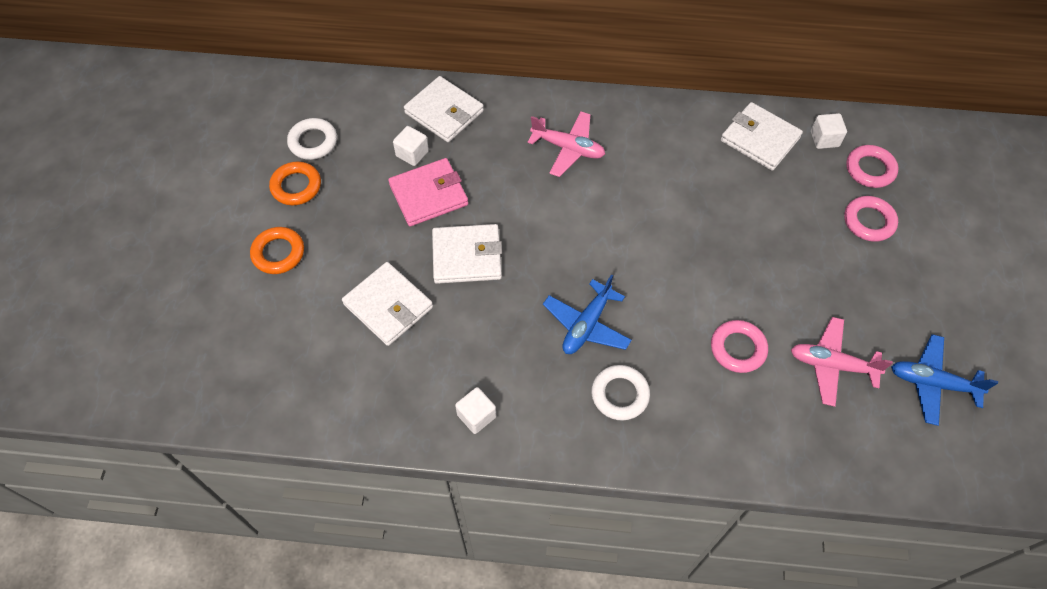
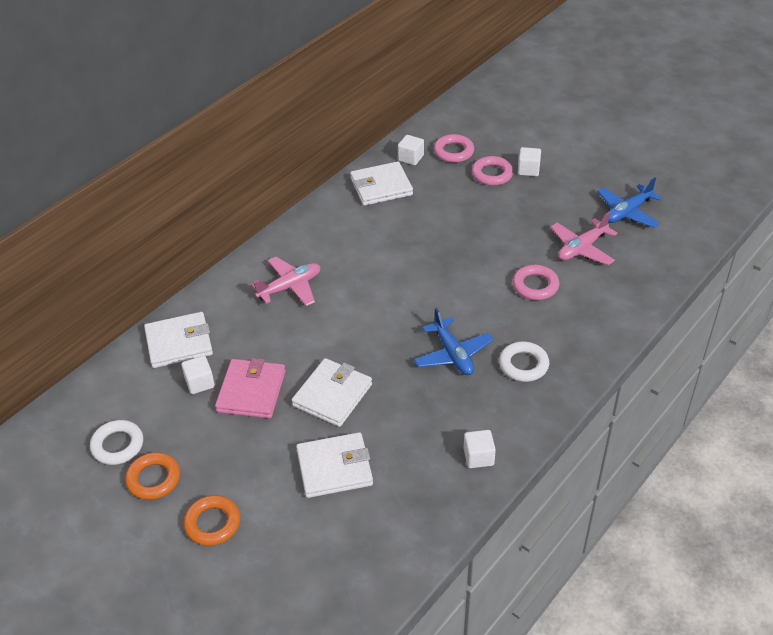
camera: 55 degrees left, 15 degrees down
(908, 251) = (528, 170): none -> white cube

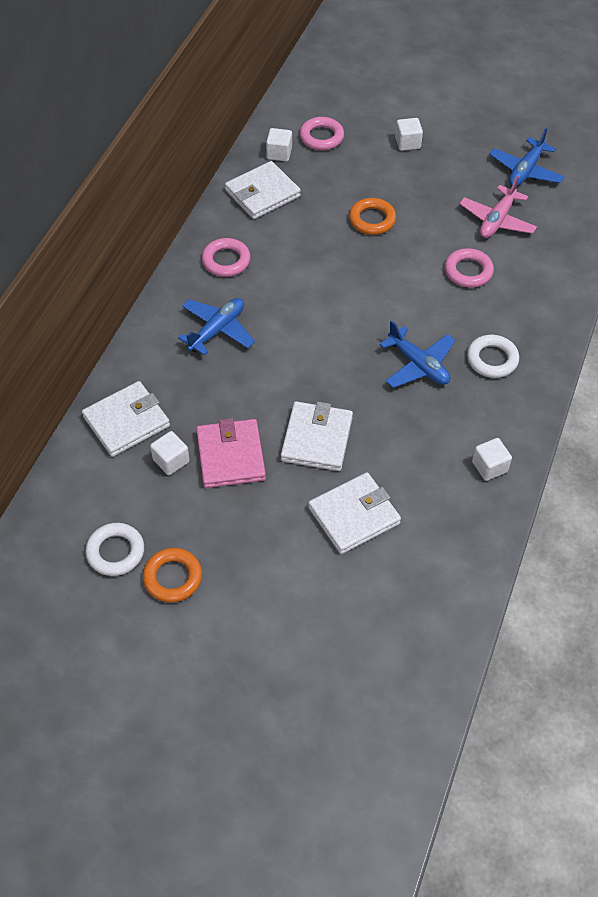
camera: 20 degrees left, 10 degrees up
(212, 523) = (257, 607): orange ring -> orange ring (372, 220)
(290, 287) = (217, 330): pink plane -> blue plane
(492, 174) = (372, 155): pink ring -> pink ring (226, 261)

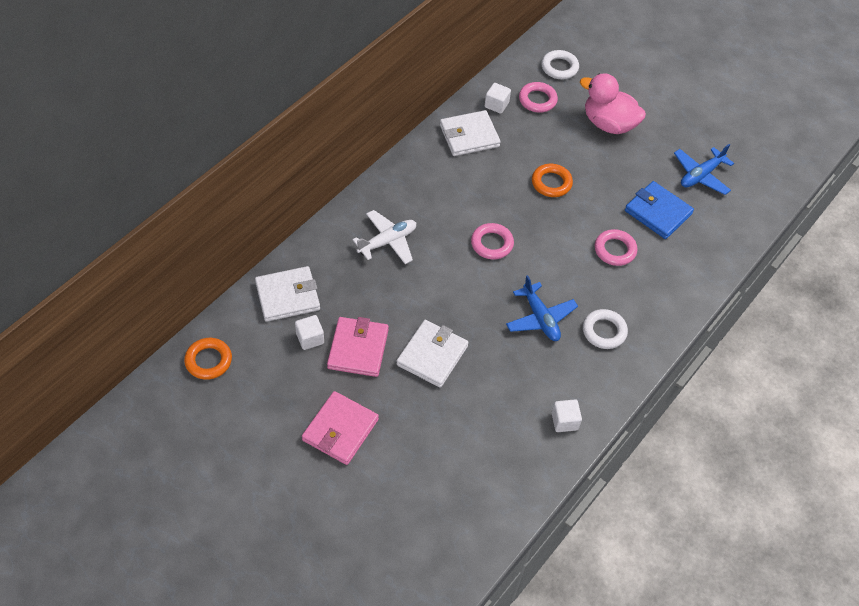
camera: 15 degrees right, 0 degrees up
(115, 552) = (240, 399): white ring -> white ring (559, 67)
(172, 577) = (275, 433): orange ring -> orange ring (208, 361)
(217, 330) = (388, 241): blue plane -> white plane
(226, 261) = (417, 185): pink ring -> pink ring (492, 244)
(246, 551) = (340, 430): none -> pink wallet
(354, 515) = (437, 427): white wallet -> none
(407, 143) = (608, 124): white cube -> pink duck
(497, 220) = (658, 212): pink plane -> blue wallet

